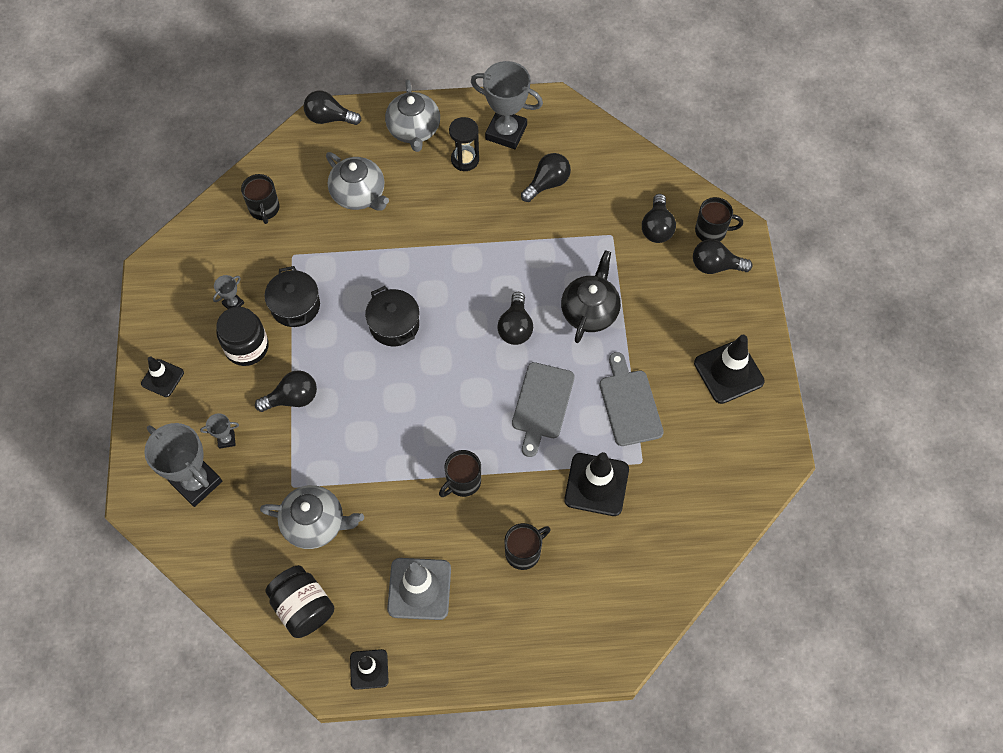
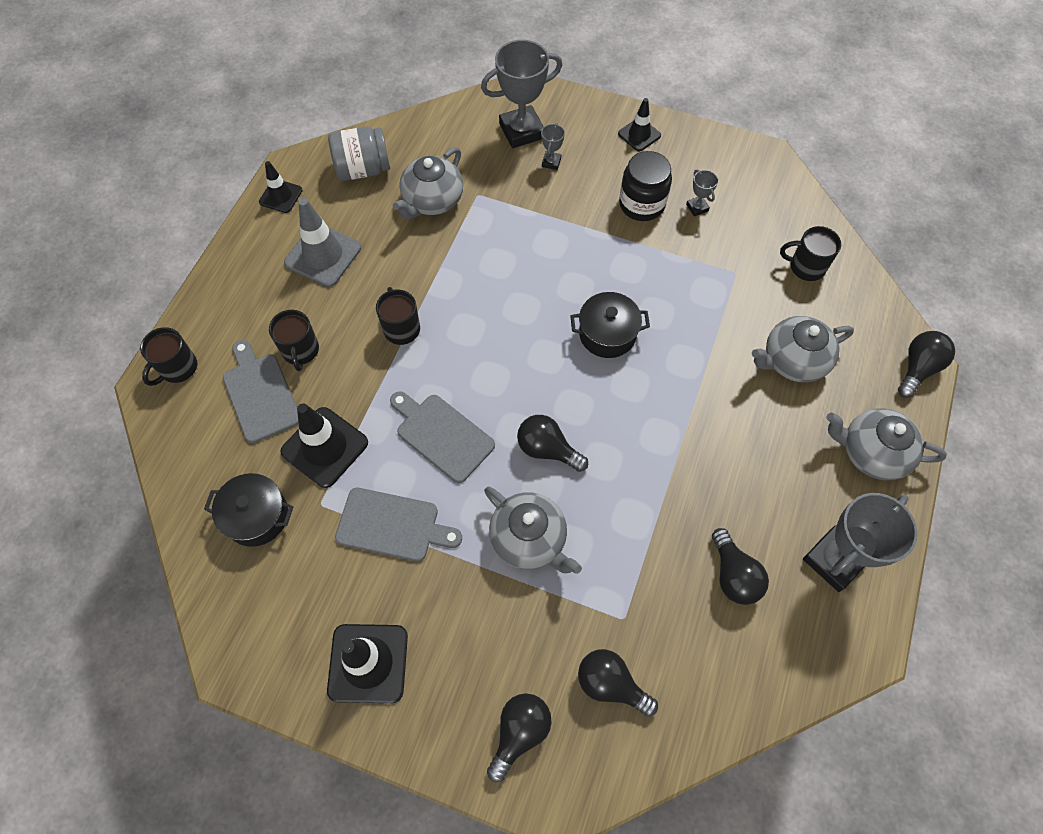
camera: 115 degrees right, 0 degrees up
(292, 398) = (567, 222): black light bulb -> none
(295, 306) = (671, 256): black pot -> black pot (257, 516)
(303, 607) = (363, 169): black jar -> grey jar
(465, 159) = (805, 492): black hourglass -> none
(578, 561) = (260, 394): none -> grey cutting board
(590, 311) = (529, 539): black teapot -> grey teapot
(711, 231) = (574, 759): black mug -> black mug (178, 368)

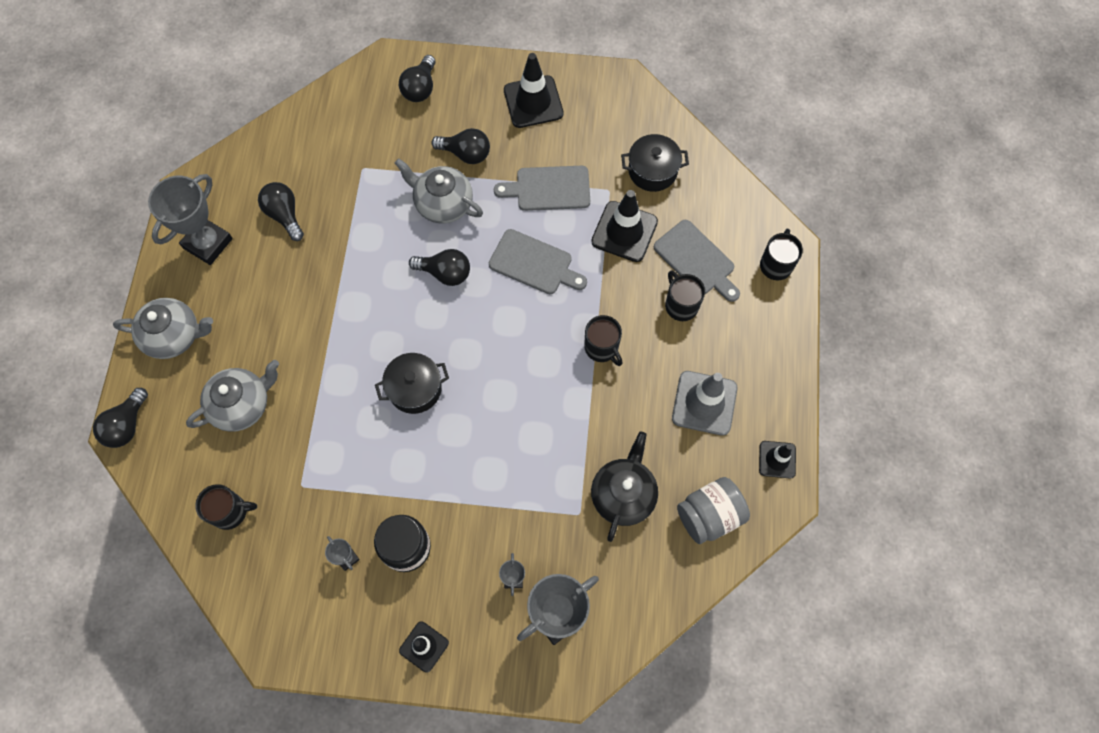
camera: 165 degrees right, 5 degrees up
(432, 200) = (623, 494): grey teapot -> black teapot
(610, 684) = (365, 128): black light bulb -> black light bulb (466, 154)

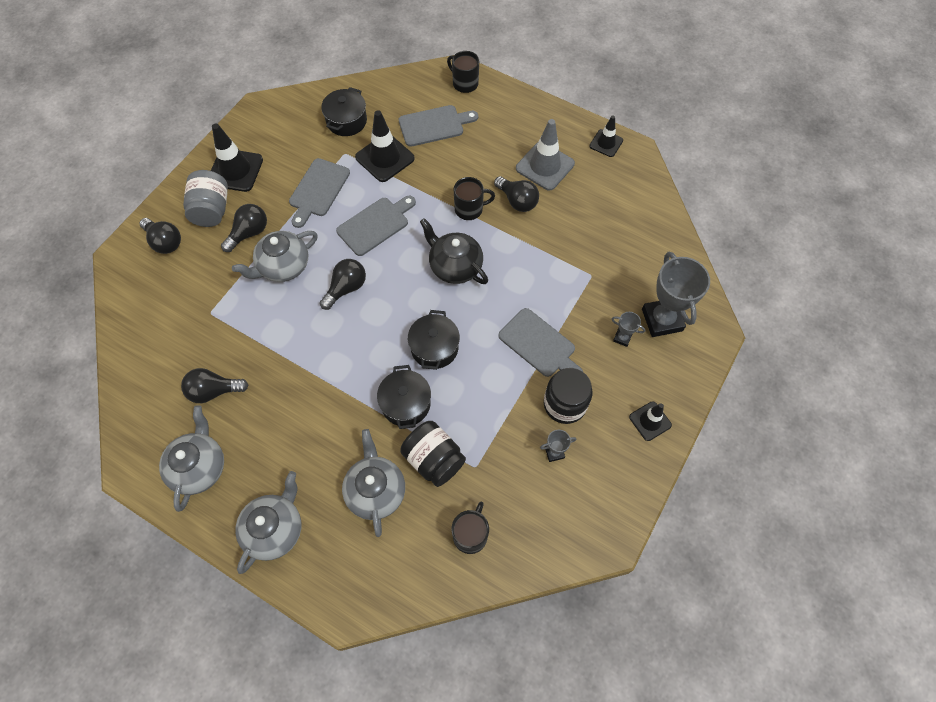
camera: 65 degrees left, 5 degrees down
(127, 425) = (341, 603): black light bulb -> black light bulb (517, 201)
(208, 243) = (199, 467): grey trophy -> grey teapot
(293, 443) = (434, 459): none -> black jar
(341, 390) = (406, 404): none -> black pot
(465, 493) = (539, 345): none -> grey cutting board
(623, 494) = (589, 242): black teapot -> black teapot (455, 266)
(681, 305) = (463, 149): black mug -> none
(709, 515) = (628, 197): grey jar -> grey jar (212, 210)

